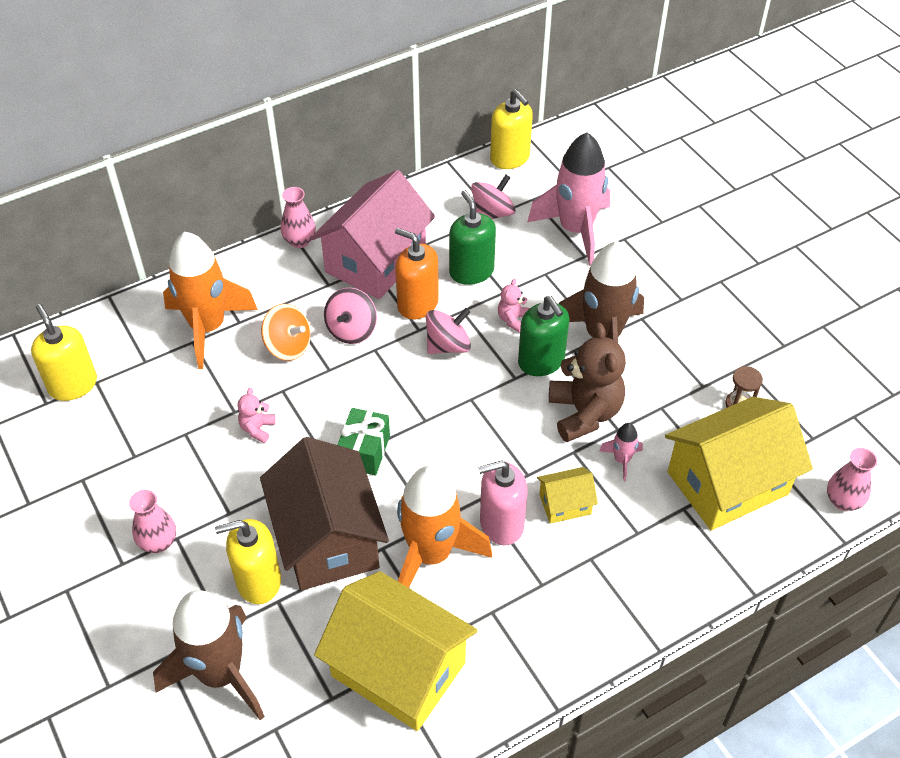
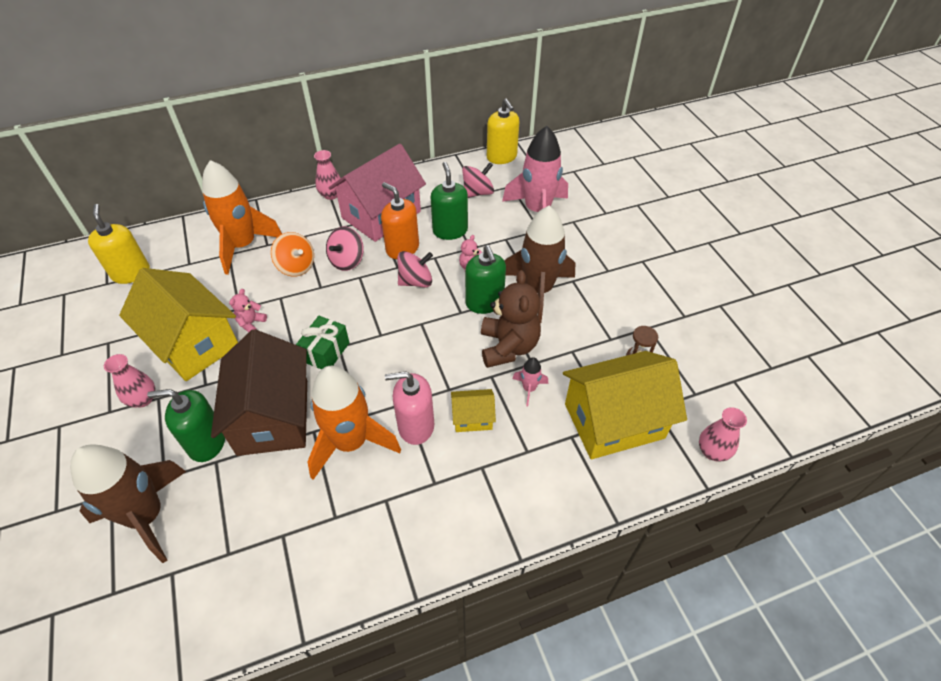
camera: 10 degrees right, 0 degrees up
(258, 581) = (207, 442): yellow soap dispenser -> green soap dispenser
(398, 669) = (292, 537): yellow house -> yellow house (193, 343)

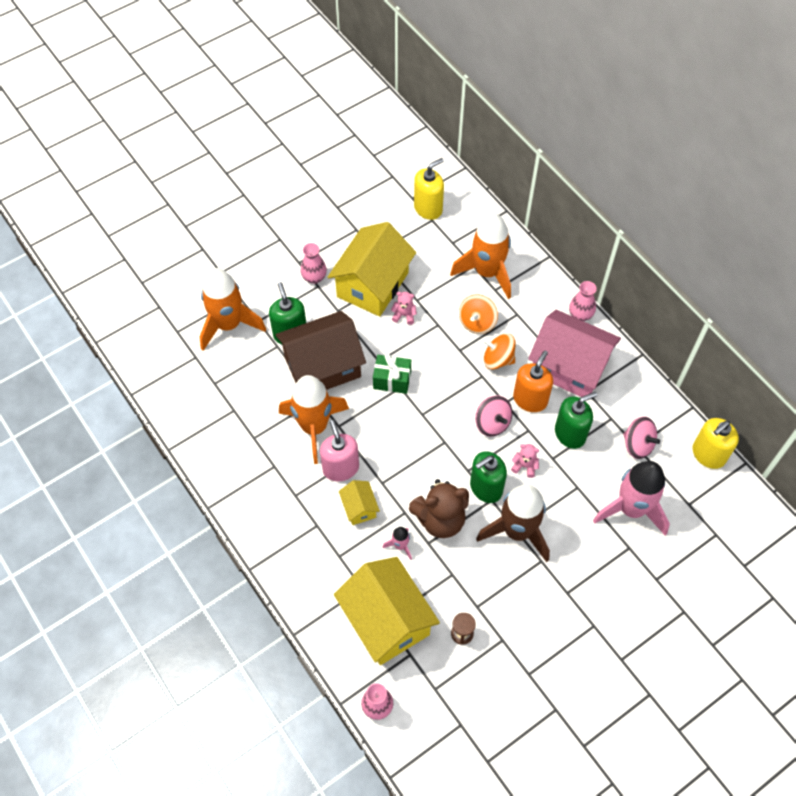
camera: 75 degrees right, 10 degrees up
(147, 516) = (229, 325): brown rocket -> orange rocket
(347, 261) = (498, 359): pink spinning top -> orange spinning top

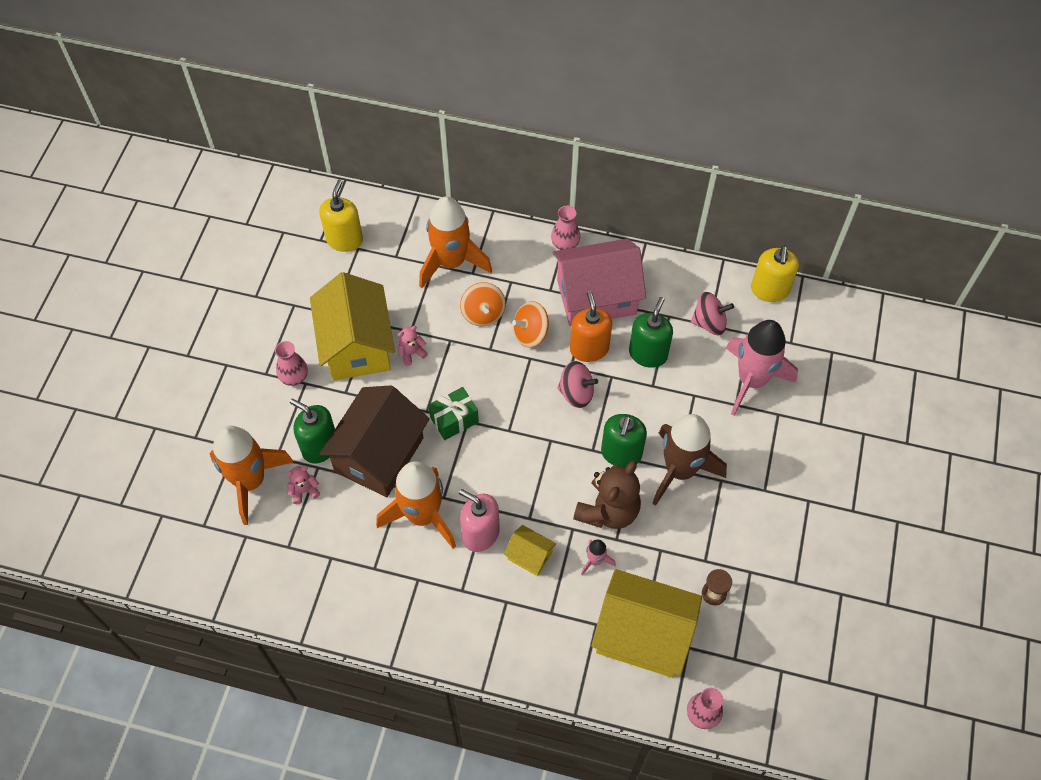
camera: 40 degrees left, 0 degrees up
(524, 466) = (636, 410): pink teddy bear -> pink teddy bear (304, 490)

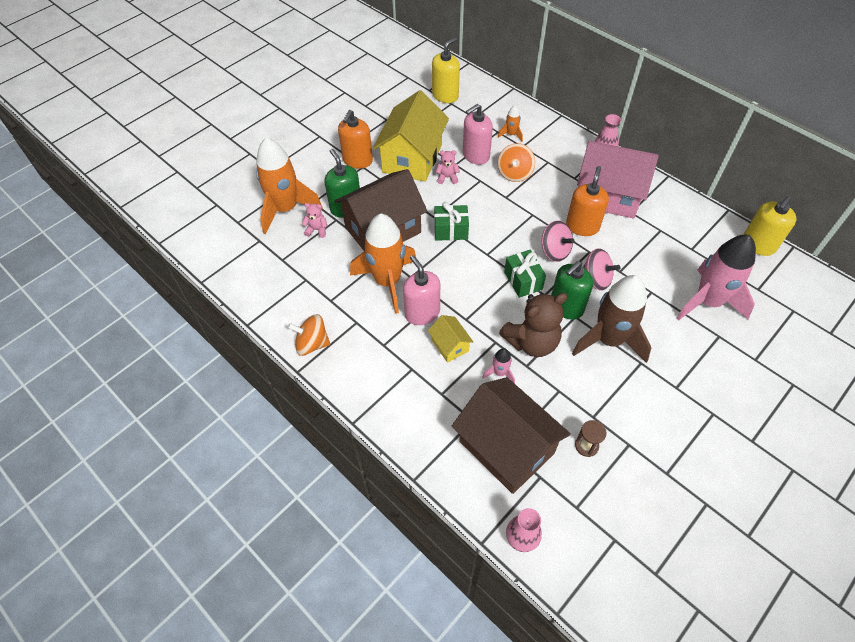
camera: 30 degrees right, 5 degrees down
(294, 377) = (357, 160): pink vase -> orange soap dispenser
(427, 309) = (476, 155): none -> pink soap dispenser
(451, 262) = (511, 134): orange rocket -> orange rocket, size x0.43
(530, 333) = (542, 199): orange spinning top -> orange spinning top (312, 344)
(563, 444) = (523, 280): none -> green gift
(642, 635) = (506, 447): yellow house -> brown house
(648, 354) = (628, 248): green soap dispenser -> none
(709, 323) = (692, 247): pink spinning top -> pink spinning top (596, 279)

